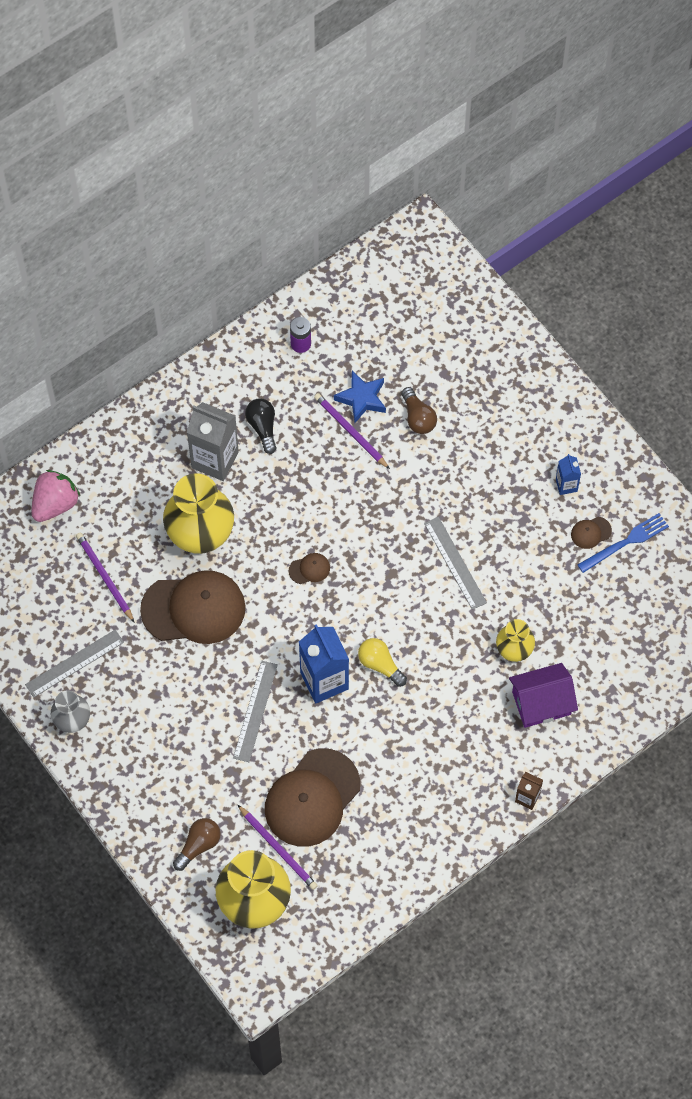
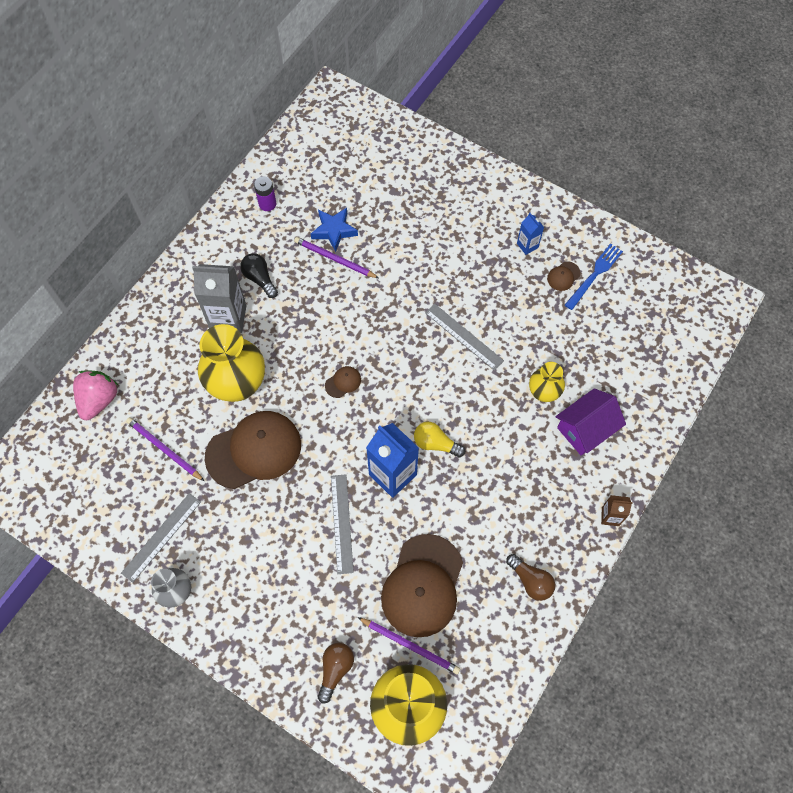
camera: 20 degrees left, 0 degrees up
(418, 417) = (386, 231): brown light bulb -> brown light bulb (530, 581)

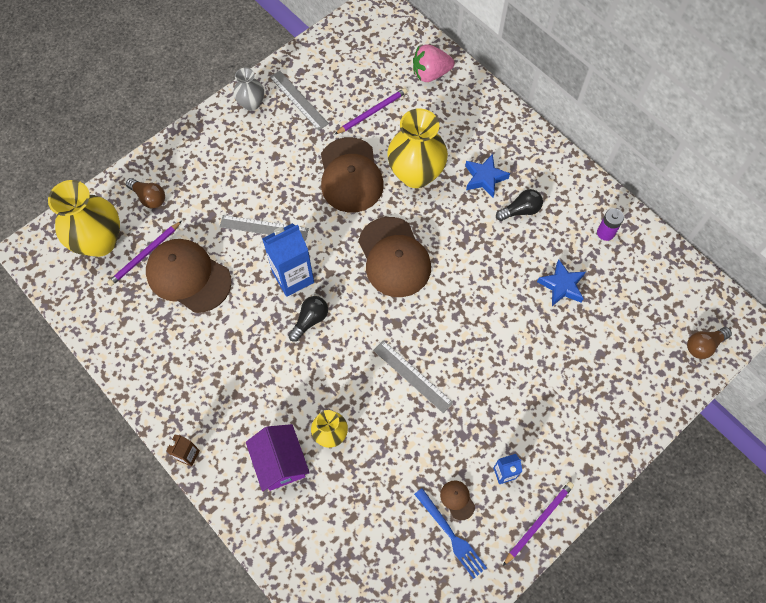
camera: 105 degrees right, 0 degrees up
(99, 400) = (430, 74): pink strawberry -> pink strawberry turned 135 degrees clockwise
(228, 318) = (485, 178): grey carton -> blue star
(334, 259) = (528, 279): purple pencil -> purple pencil (538, 522)
(343, 382) = (394, 257): brown cap -> brown cap, size x2.48
(435, 444) = (310, 320): yellow light bulb -> black light bulb
(464, 336) = (412, 376): grey ruler -> grey ruler turned 75 degrees clockwise
(530, 581) = (158, 364): brown light bulb -> brown light bulb (703, 345)

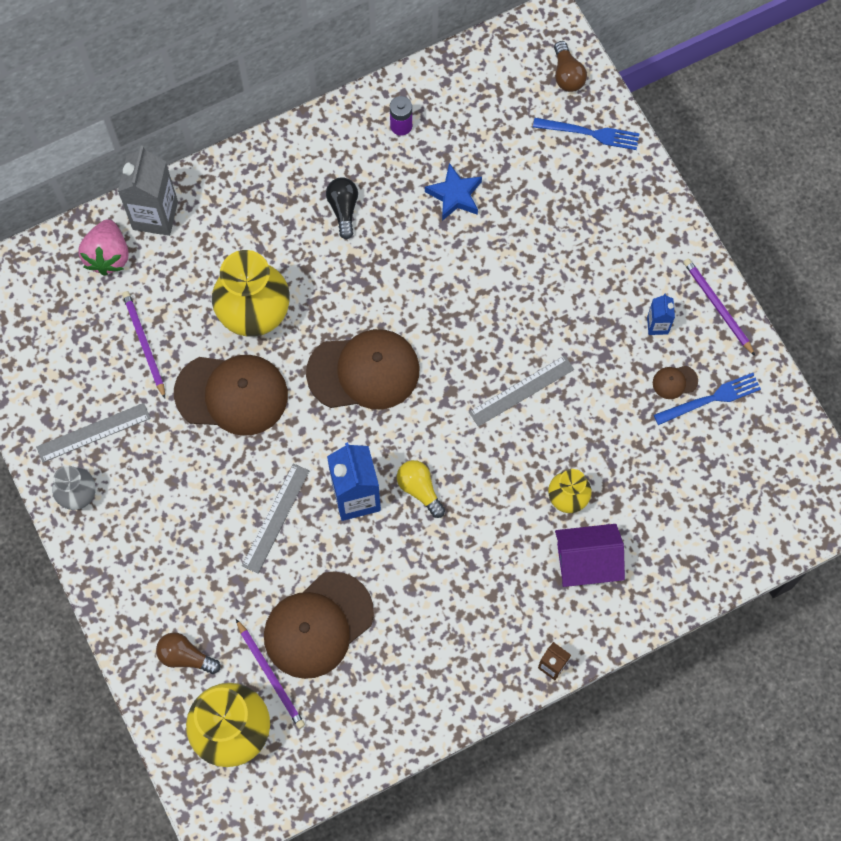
camera: 75 degrees left, 5 degrees up
(149, 197) = (185, 656): brown light bulb -> brown light bulb turned 120 degrees counterclockwise
(310, 320) = (419, 489): black light bulb -> yellow light bulb
(471, 93) = (155, 215): none -> grey carton
(485, 178) = (286, 236): blue star -> none
(658, 376) = (590, 133): none -> blue fork

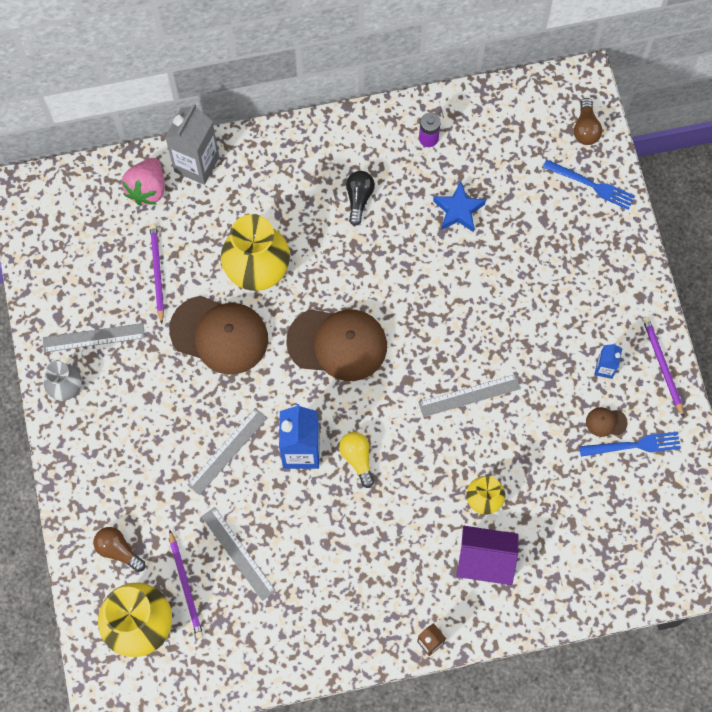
camera: 15 degrees right, 0 degrees up
(318, 625) = (238, 553): brown cap -> grey ruler

